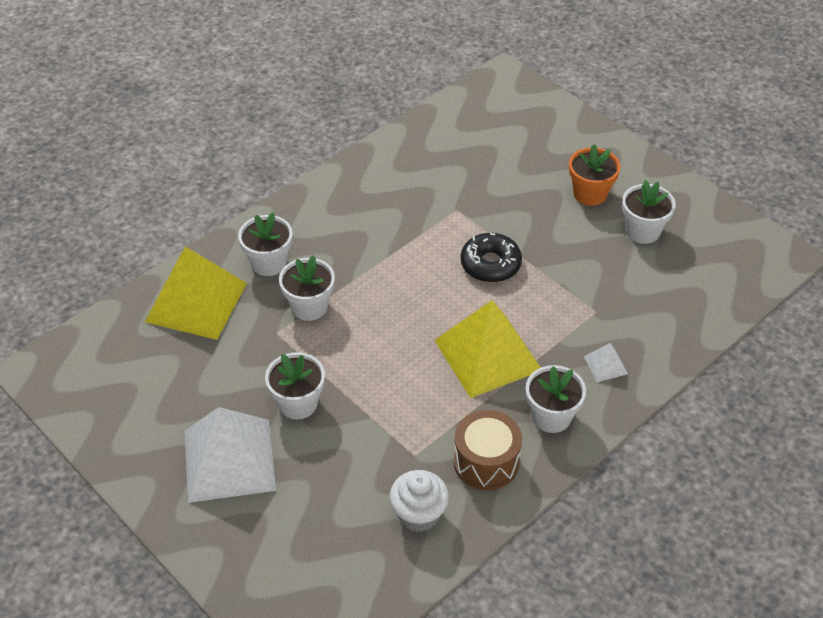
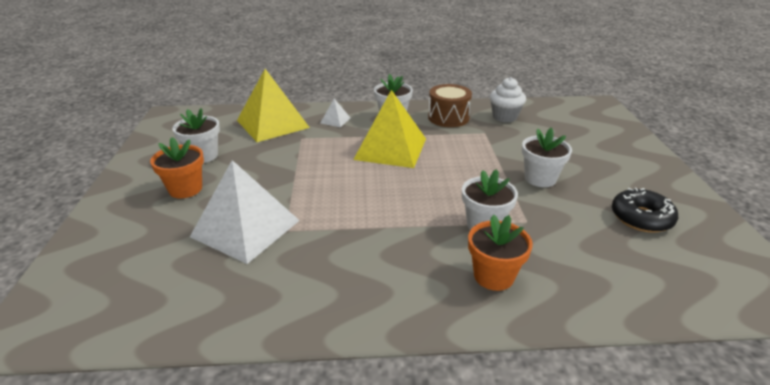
camera: 140 degrees left, 15 degrees down
(196, 302) = (590, 278): yellow pyramid -> yellow pyramid (272, 124)
(229, 460) = (609, 174): white pyramid -> white pyramid (245, 228)
(269, 263) = (493, 276): white flower pot -> orange flower pot
(490, 264) = (320, 185): black donut -> black donut (641, 218)

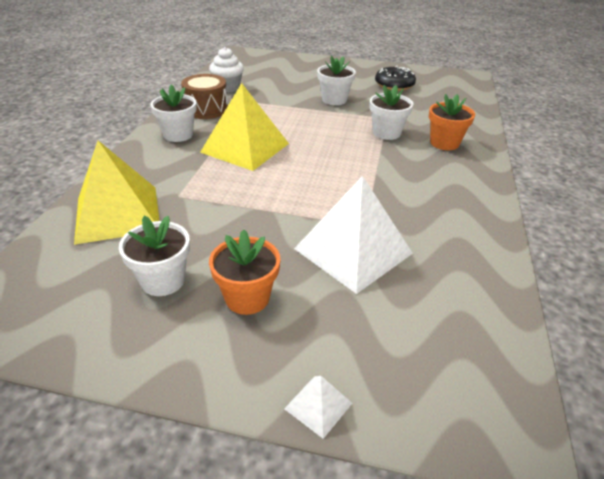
camera: 75 degrees left, 5 degrees up
(335, 120) = (152, 168): white pyramid -> white pyramid (318, 406)

